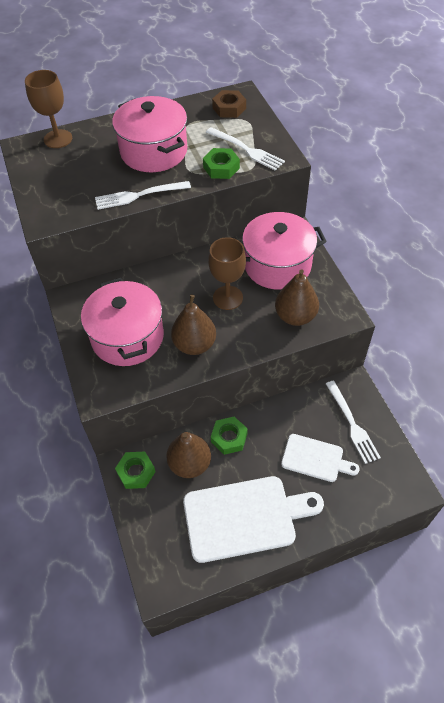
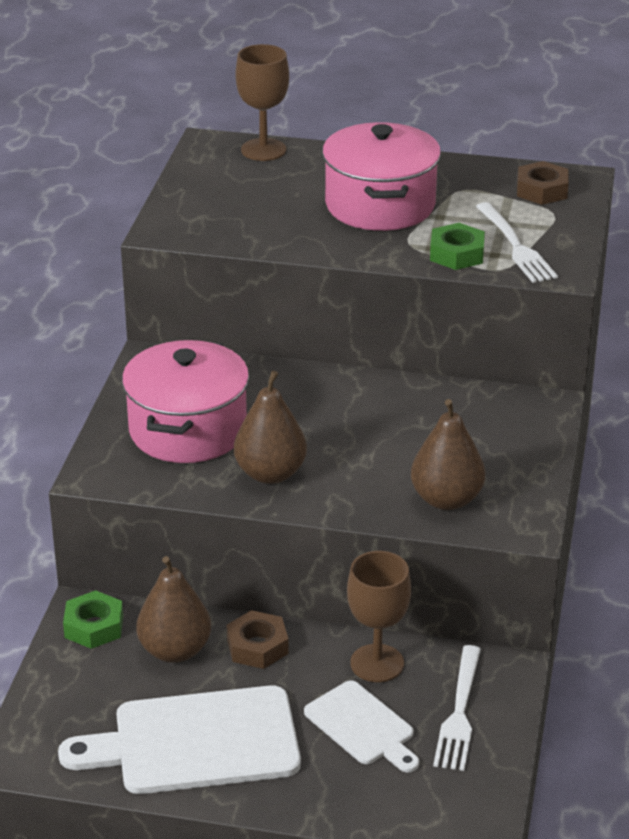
camera: 30 degrees right, 20 degrees down
(139, 195) = (311, 246): white fork -> none
(227, 298) = (368, 441): brown goblet -> brown goblet (377, 663)
(229, 438) = (257, 646): green nut -> brown nut
(244, 517) = (196, 742): white cutting board -> white cutting board turned 150 degrees clockwise
(277, 265) = (480, 432): pink pot -> none

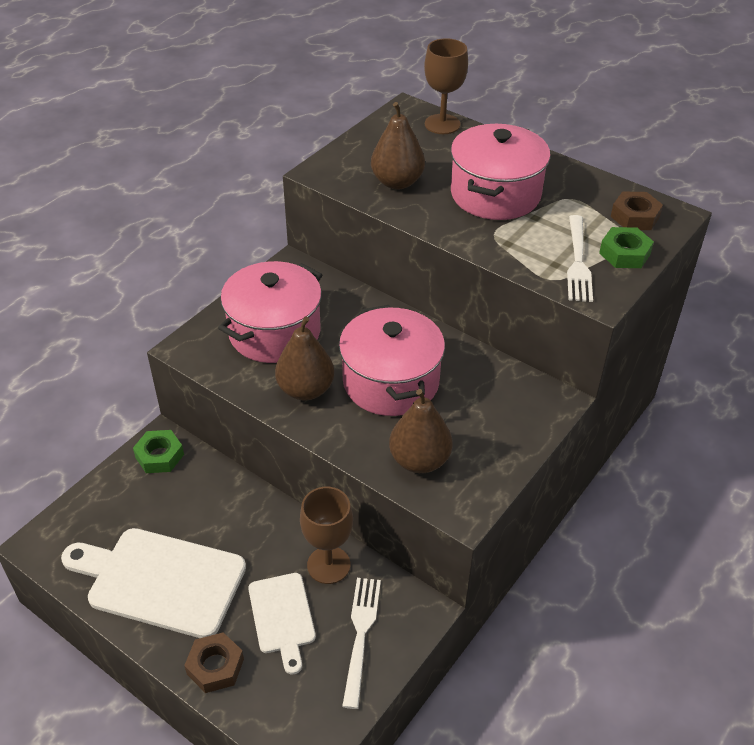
camera: 25 degrees right, 10 degrees up
(175, 650) = (198, 497): brown pear -> brown pear (397, 182)
(257, 646) = (255, 516): brown nut -> brown nut (215, 666)
(359, 439) = (391, 382): none -> pink pot
(457, 254) = (525, 255): green nut -> green nut (624, 253)
(459, 712) = (360, 635): white fork -> white fork turned 150 degrees clockwise

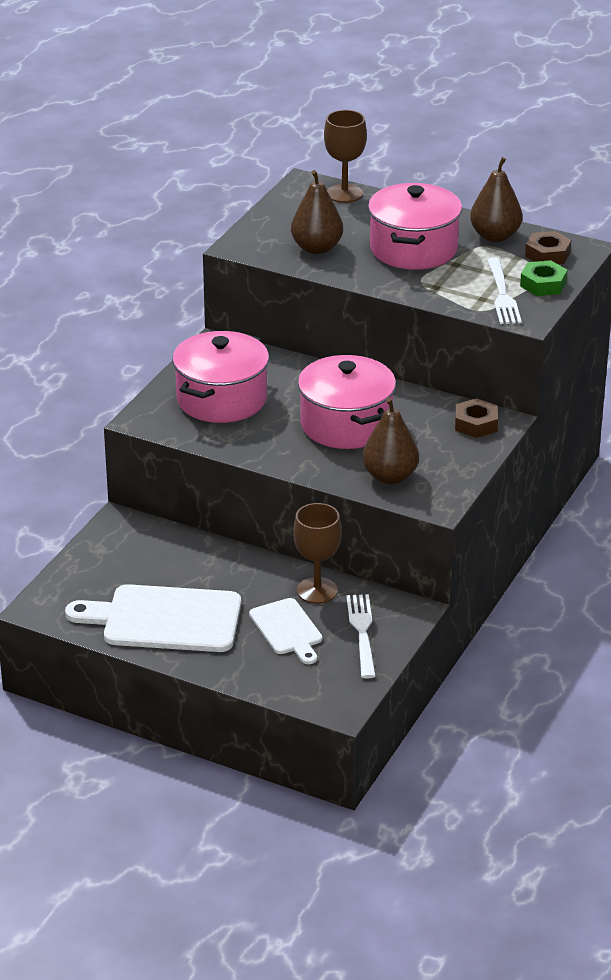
camera: 10 degrees left, 10 degrees down
(159, 456) = (122, 533): green nut -> none
(215, 666) = (240, 667): brown nut -> brown nut (476, 424)
(305, 390) = (268, 439): brown pear -> brown pear (495, 236)

